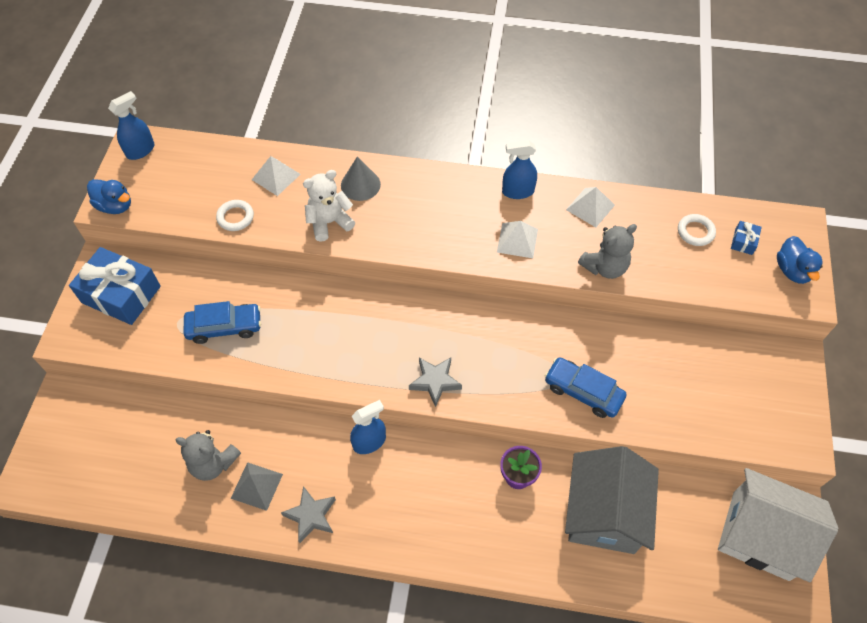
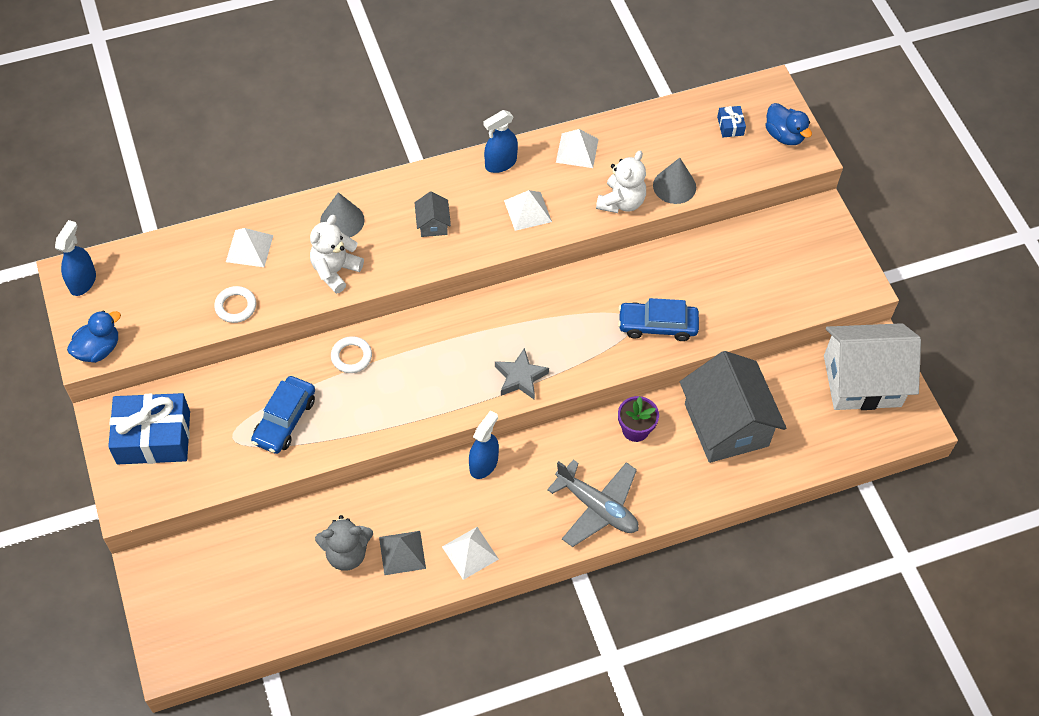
camera: 30 degrees left, 0 degrees up
(115, 206) = (98, 349): blue duck -> blue duck turned 45 degrees counterclockwise
(224, 327) = (284, 420): blue car -> blue car turned 150 degrees clockwise
(311, 516) = (470, 553): grey star -> white pyramid
(431, 218) = (433, 224): none -> grey house
(443, 531) = (597, 507): none -> grey plane
(604, 267) = (621, 202): grey teddy bear -> white teddy bear
(661, 273) = (674, 186): none -> grey cone
(695, 232) = (684, 134): white ring -> white ring (351, 356)

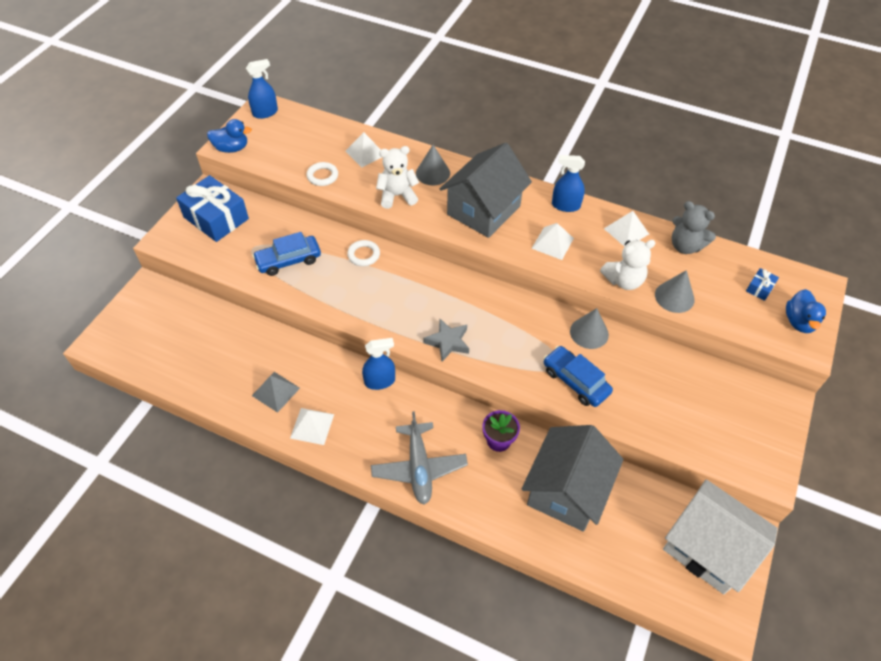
camera: 45 degrees right, 5 degrees down
(346, 553) = (247, 365): grey teddy bear -> grey teddy bear (685, 246)
(433, 224) = (483, 210): grey house -> grey house, size x2.39
(626, 273) = (589, 333): none -> grey cone

